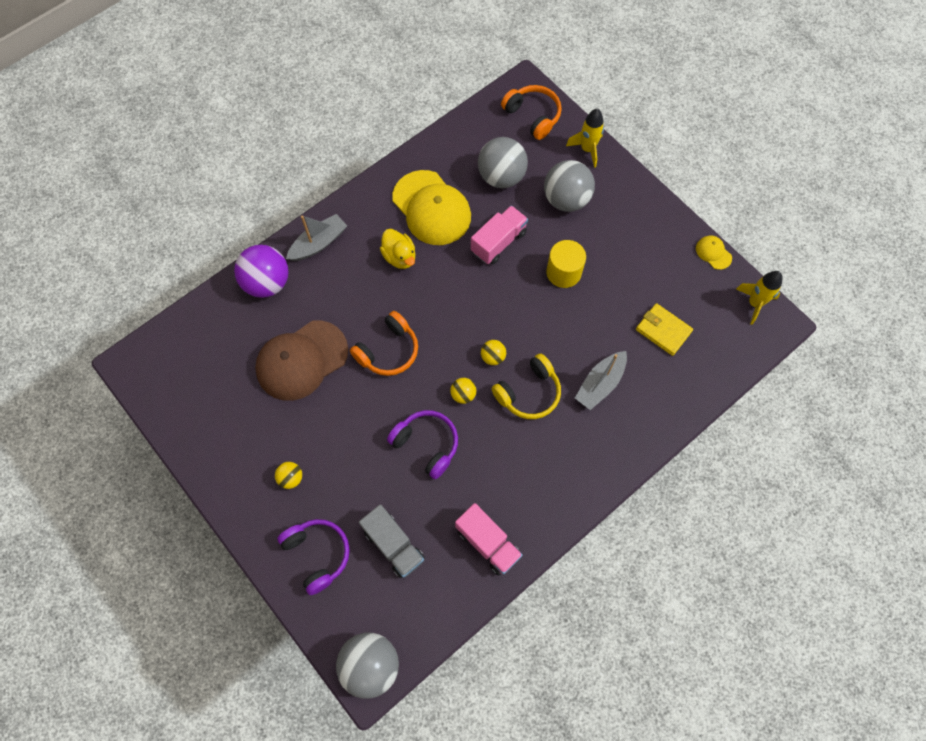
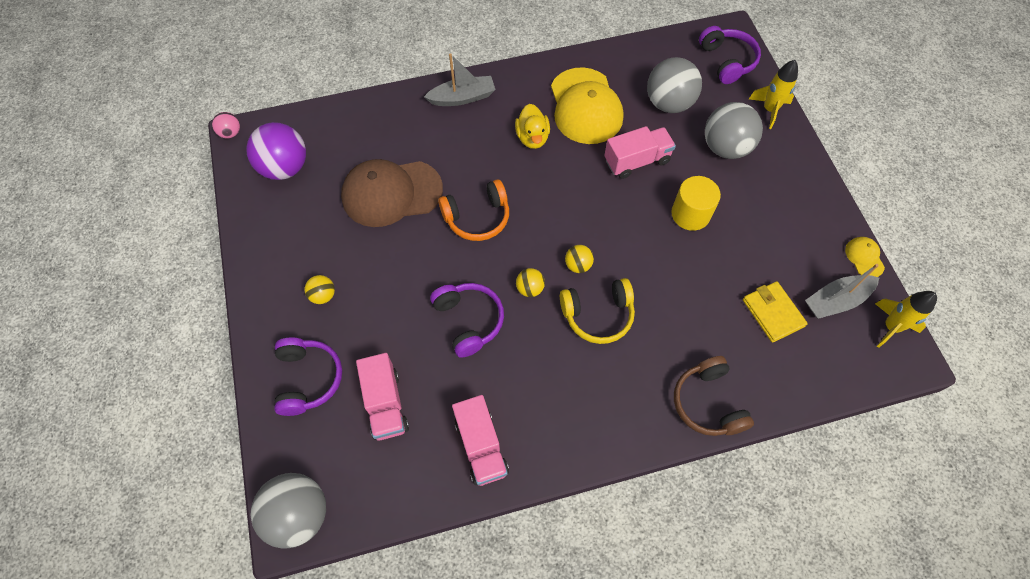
camera: 25 degrees right, 5 degrees down
(120, 366) = (230, 133): none -> pink ball
(267, 283) = (397, 113): purple ball -> purple ball (285, 168)
(393, 545) = (385, 404): grey truck -> pink truck
(533, 116) = (727, 61): orange headphones -> purple headphones
(600, 384) = (678, 338): grey boat -> grey boat (836, 301)
(645, 427) = (708, 403): none -> brown headphones

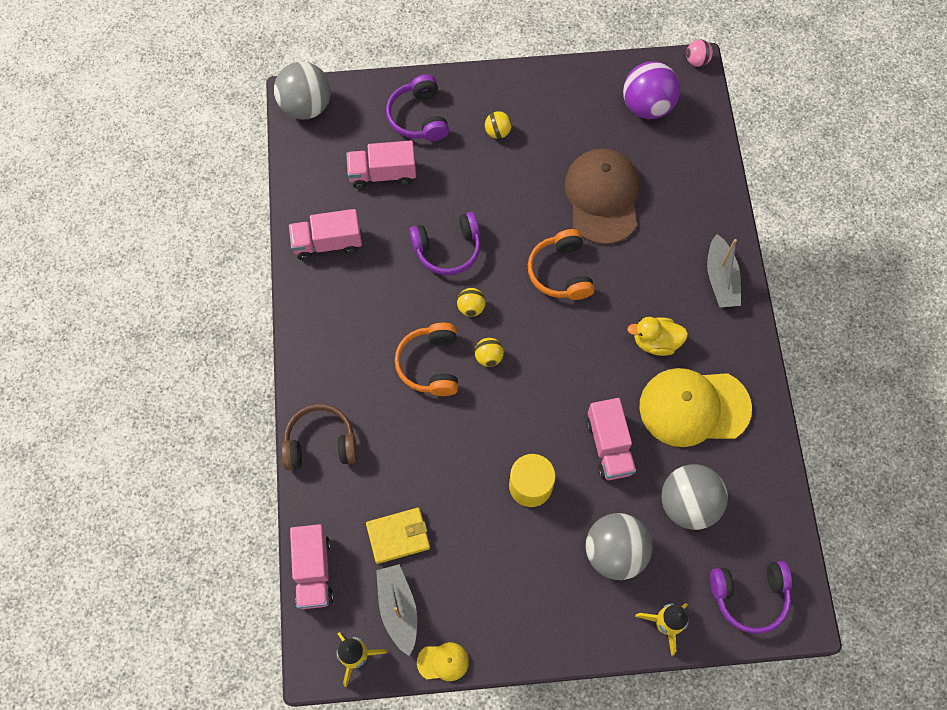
camera: 100 degrees right, 5 degrees up
(308, 379) = (419, 117): purple headphones -> purple headphones turned 75 degrees clockwise
(598, 315) = (430, 364): yellow headphones -> orange headphones
(833, 381) = (313, 571): none -> pink truck

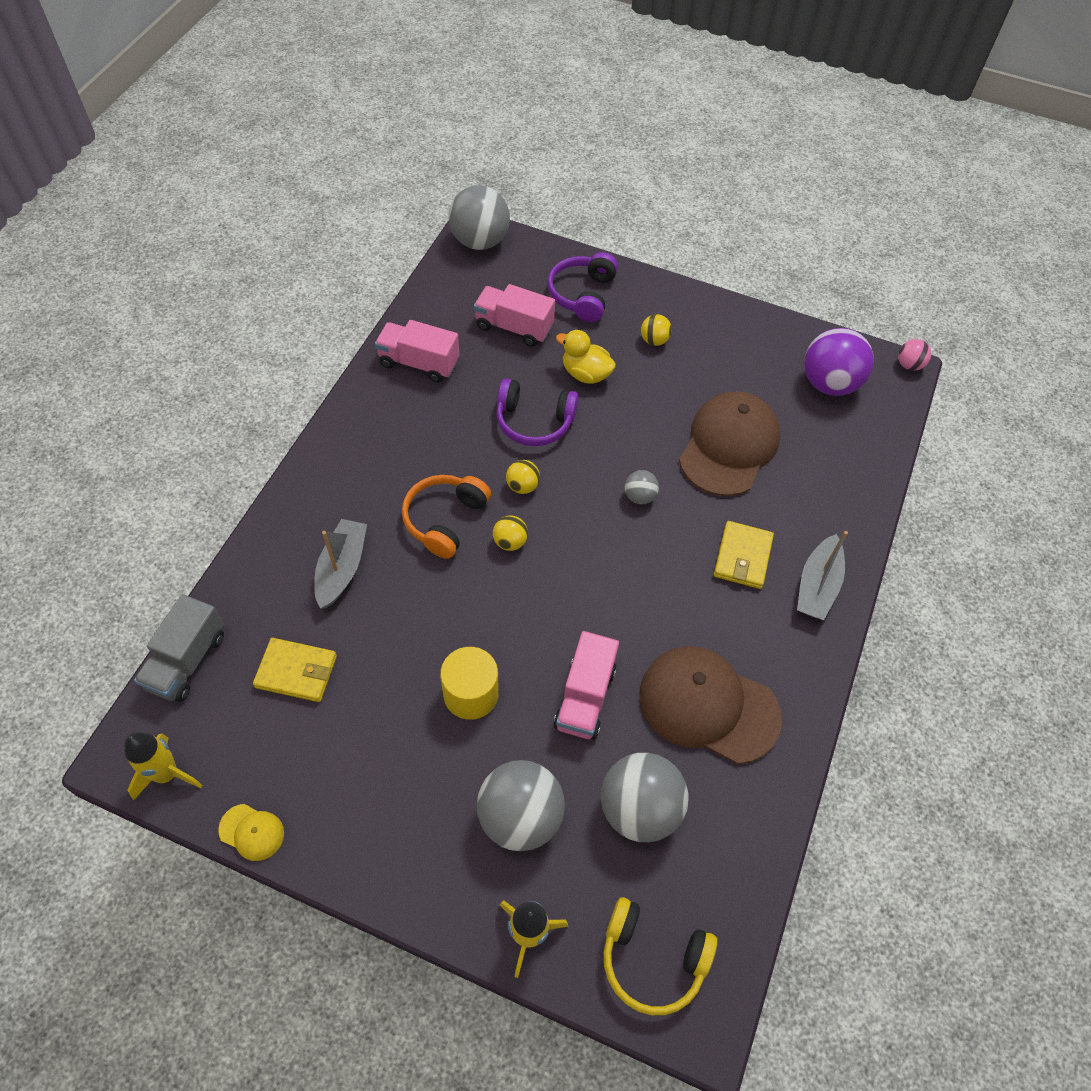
camera: 25 degrees right, 10 degrees down
(313, 571) = (187, 661): pink truck -> grey truck
(320, 443) = (283, 540): brown headphones -> none
(398, 609) = (244, 747): grey boat -> grey boat (342, 568)
(560, 272) = (639, 496): orange headphones -> grey ball
(655, 342) = (703, 615): yellow duck -> yellow duck (585, 374)
(659, 283) = (742, 557): none -> yellow wallet
(694, 407) = (708, 705): yellow cap -> brown cap
(749, 596) = (652, 959): purple headphones -> yellow headphones

